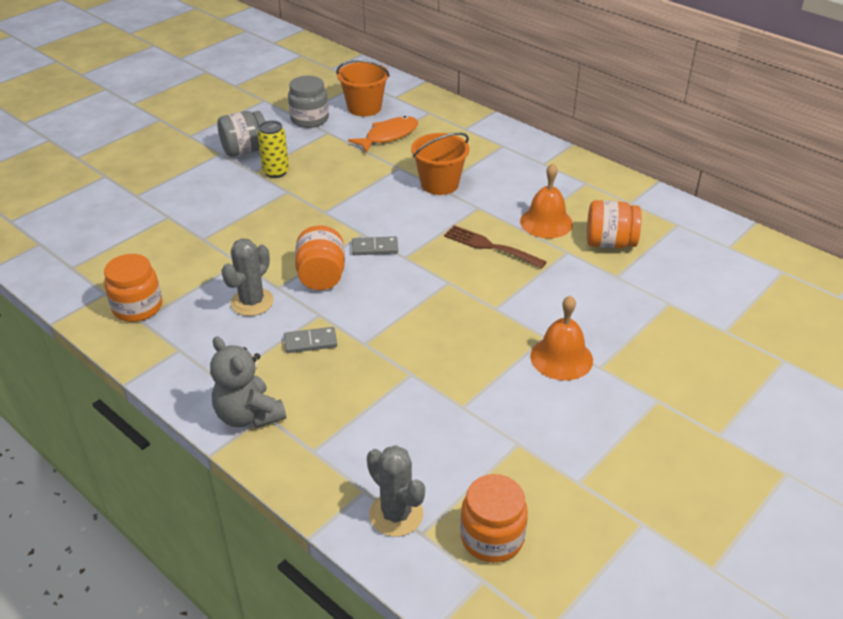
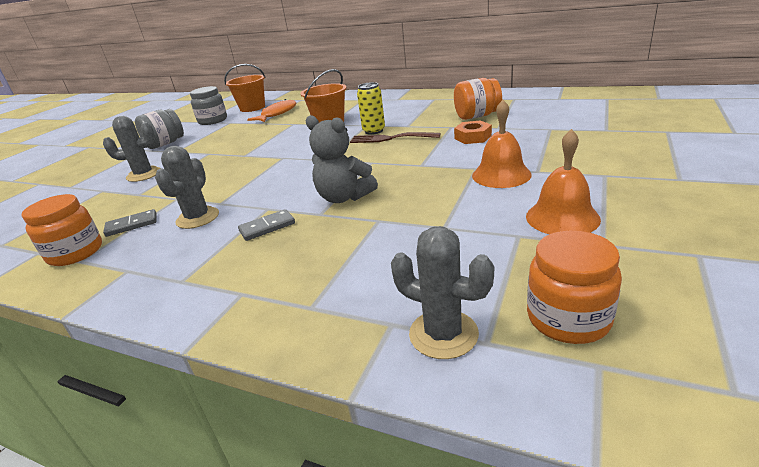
camera: 15 degrees left, 10 degrees down
(213, 205) = (144, 175): none -> grey cactus
(248, 415) = (222, 300): grey teddy bear -> grey teddy bear (344, 197)
(276, 172) = (195, 147): yellow can -> yellow can (374, 131)
(321, 276) = (258, 187): orange jar -> none
(375, 248) = (297, 161): grey domino -> grey domino (132, 225)
(546, 222) = (422, 119): orange bell -> orange bell (562, 217)
(577, 282) = (472, 137): none -> orange nut

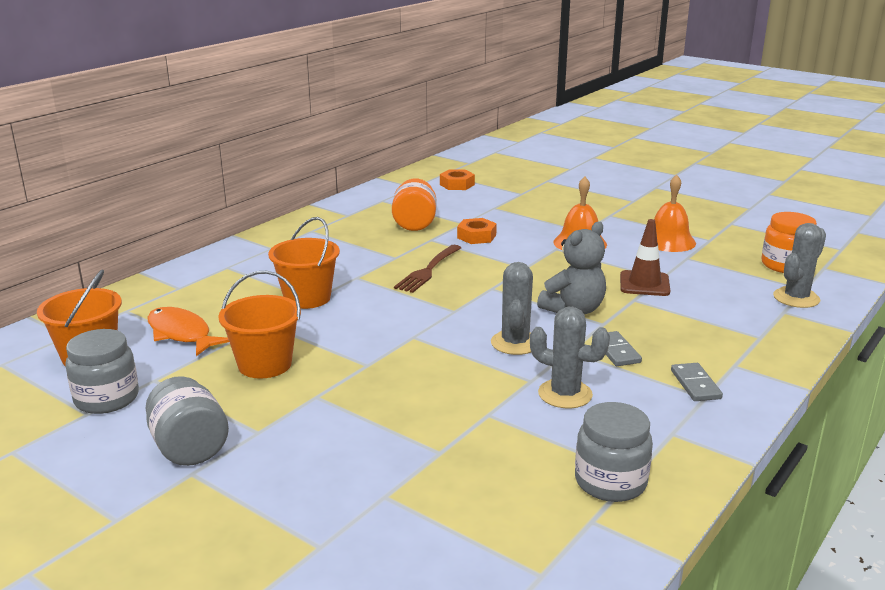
camera: 80 degrees left, 5 degrees down
(75, 253) = (610, 482): orange jar -> grey jar
(132, 225) = (552, 444): grey domino -> grey domino (695, 384)
(144, 175) = (351, 456): grey cactus -> grey cactus (515, 343)
(244, 135) = (265, 364): none -> orange bucket
(374, 131) = (387, 275): yellow can -> none
(420, 220) = (644, 284): none -> brown traffic cone
(588, 107) = (457, 184): none -> orange nut

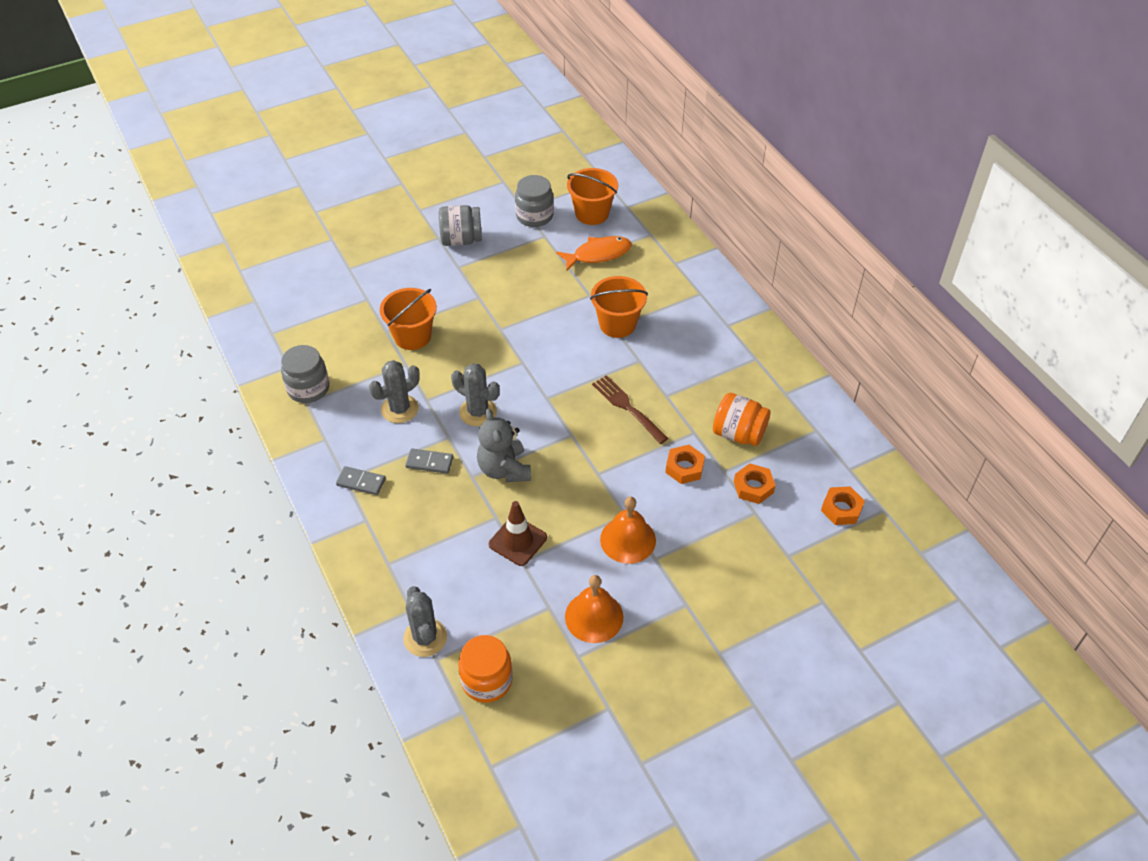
camera: 115 degrees right, 25 degrees up
(265, 364) = (532, 283): orange bucket -> orange bucket (412, 336)
(468, 211) = (753, 487): none -> orange nut

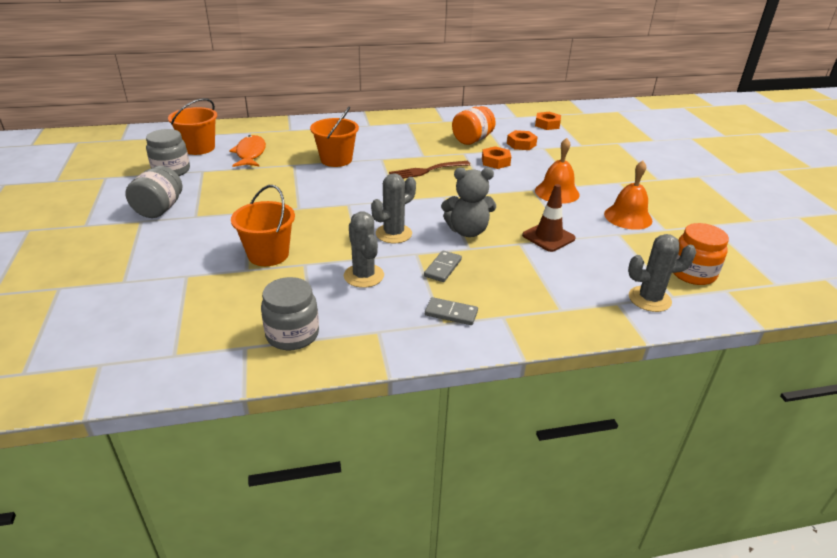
camera: 75 degrees left, 15 degrees down
(361, 482) = (451, 313): grey domino -> grey domino turned 75 degrees clockwise

